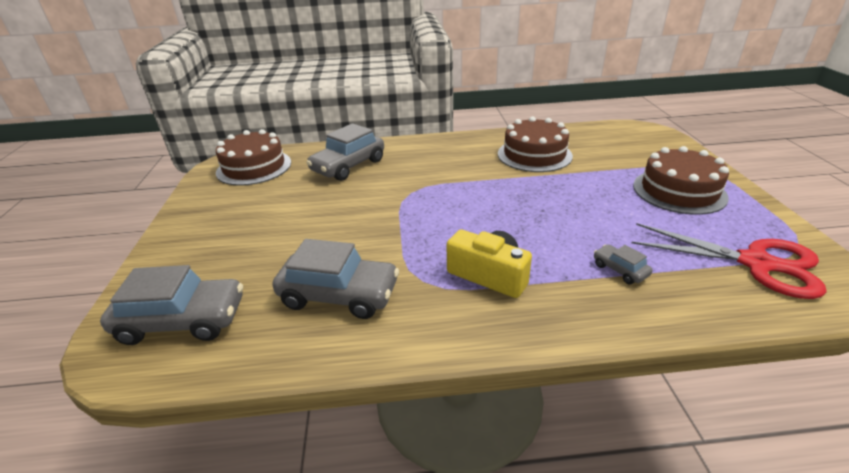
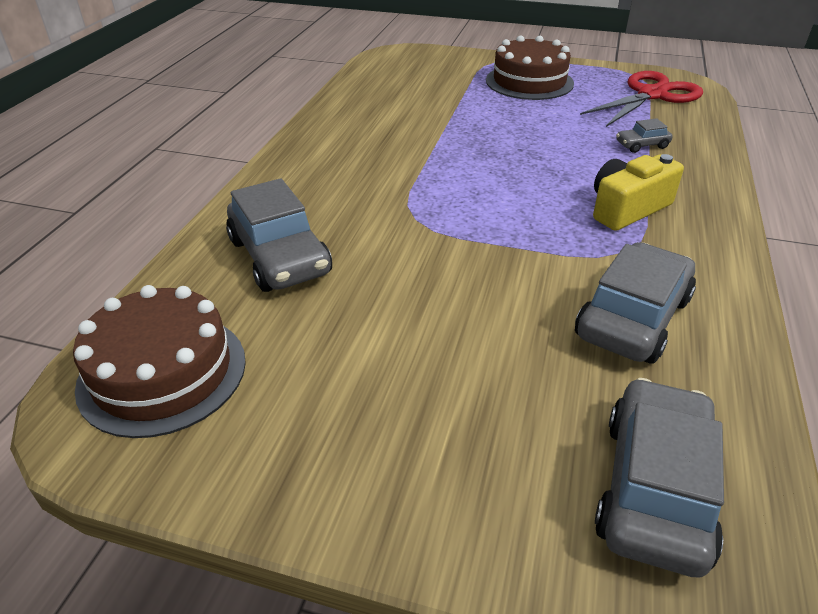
camera: 70 degrees left, 5 degrees up
(534, 155) = (392, 119): brown cake -> none

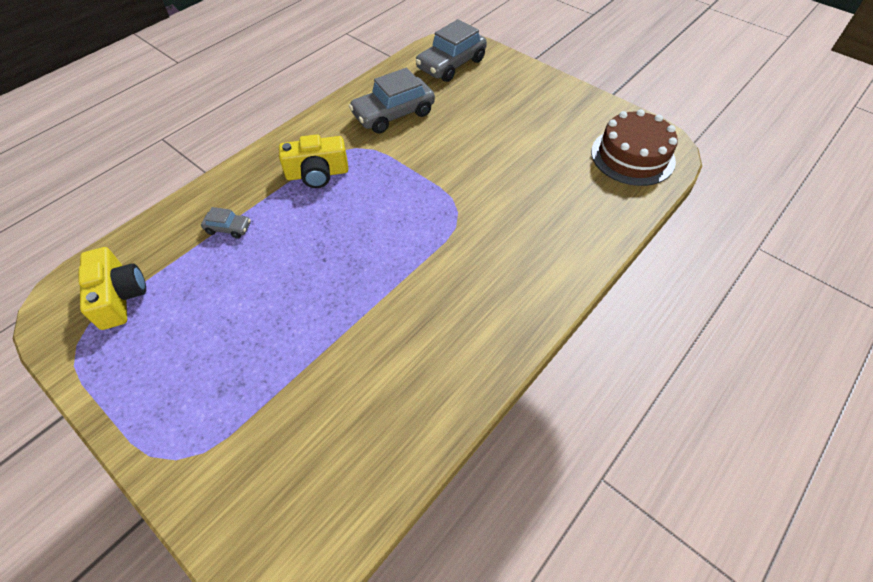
camera: 155 degrees left, 15 degrees up
(280, 257) = (560, 208): grey car -> none
(529, 82) = (198, 378): brown cake -> none
(651, 95) = (119, 297): red scissors -> yellow camera

